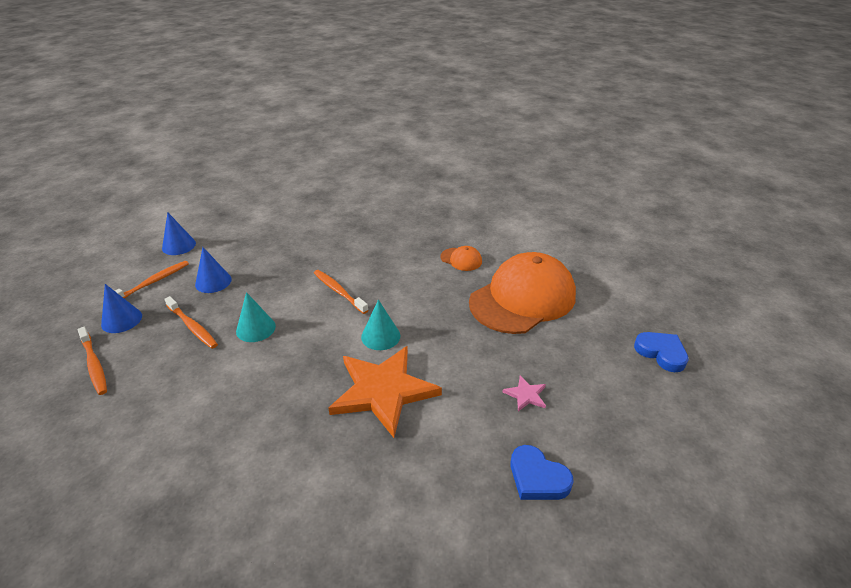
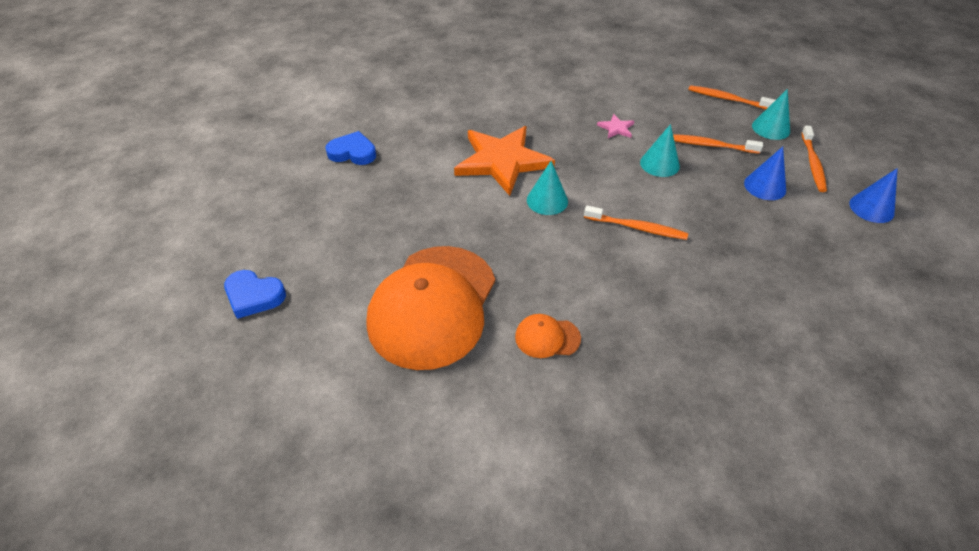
camera: 150 degrees right, 10 degrees up
(121, 320) = (771, 128): blue cone -> turquoise cone
(526, 395) = (383, 201): pink star -> pink star (616, 128)

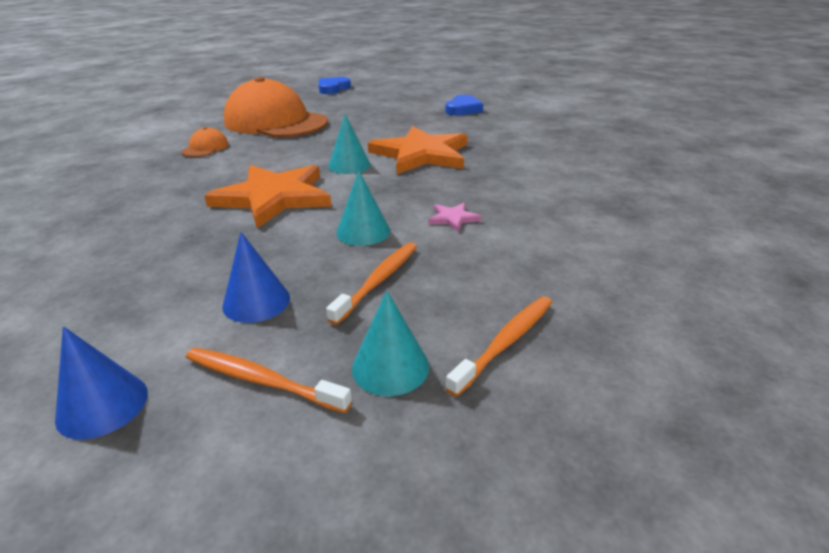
camera: 105 degrees right, 15 degrees down
(636, 227) = (274, 197): orange toothbrush -> orange star

